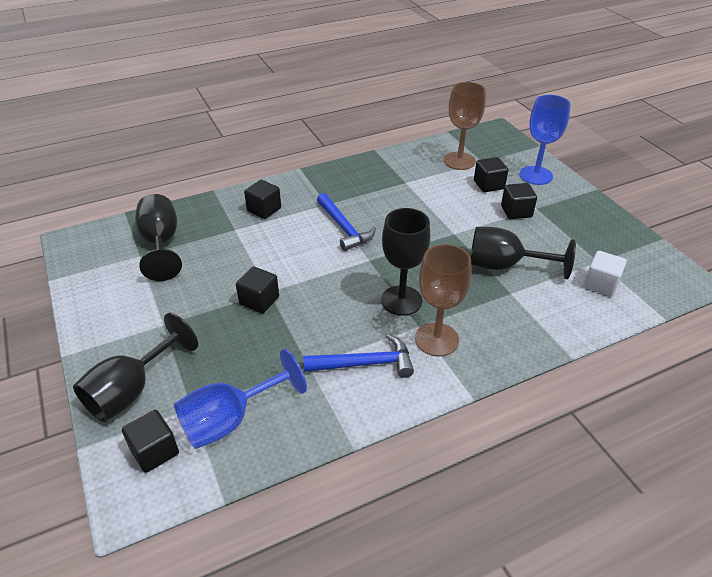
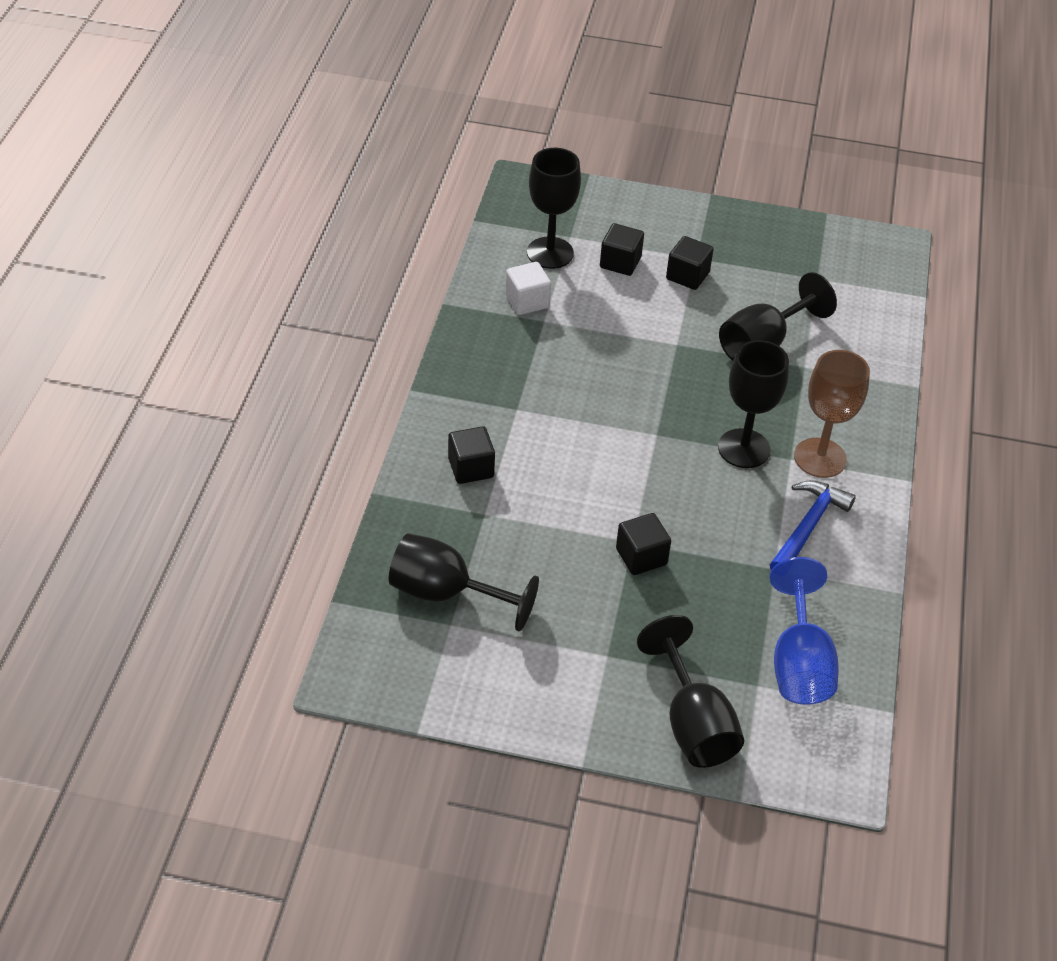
camera: 55 degrees left, 5 degrees up
(155, 451) = (794, 737): black cube -> none
(344, 228) = (579, 421): blue hammer -> none
(459, 161) = (550, 253): brown goblet -> black goblet
(535, 175) = (641, 217): blue goblet -> none
(600, 284) = (848, 301): white cube -> white cube (527, 301)

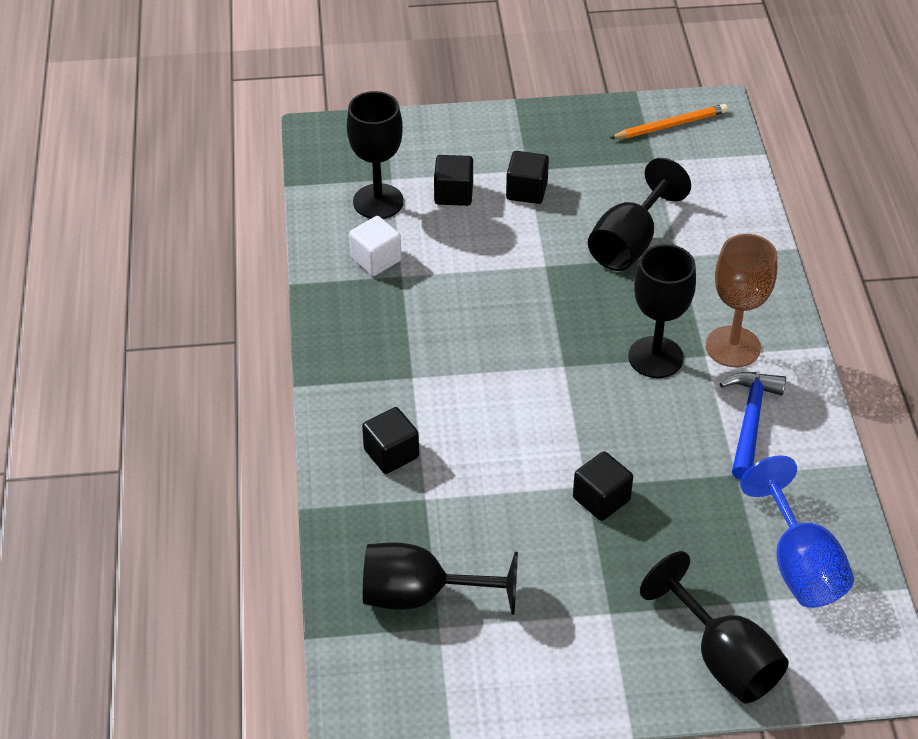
camera: 15 degrees left, 0 degrees up
(846, 250) = (670, 125): none -> orange pencil

